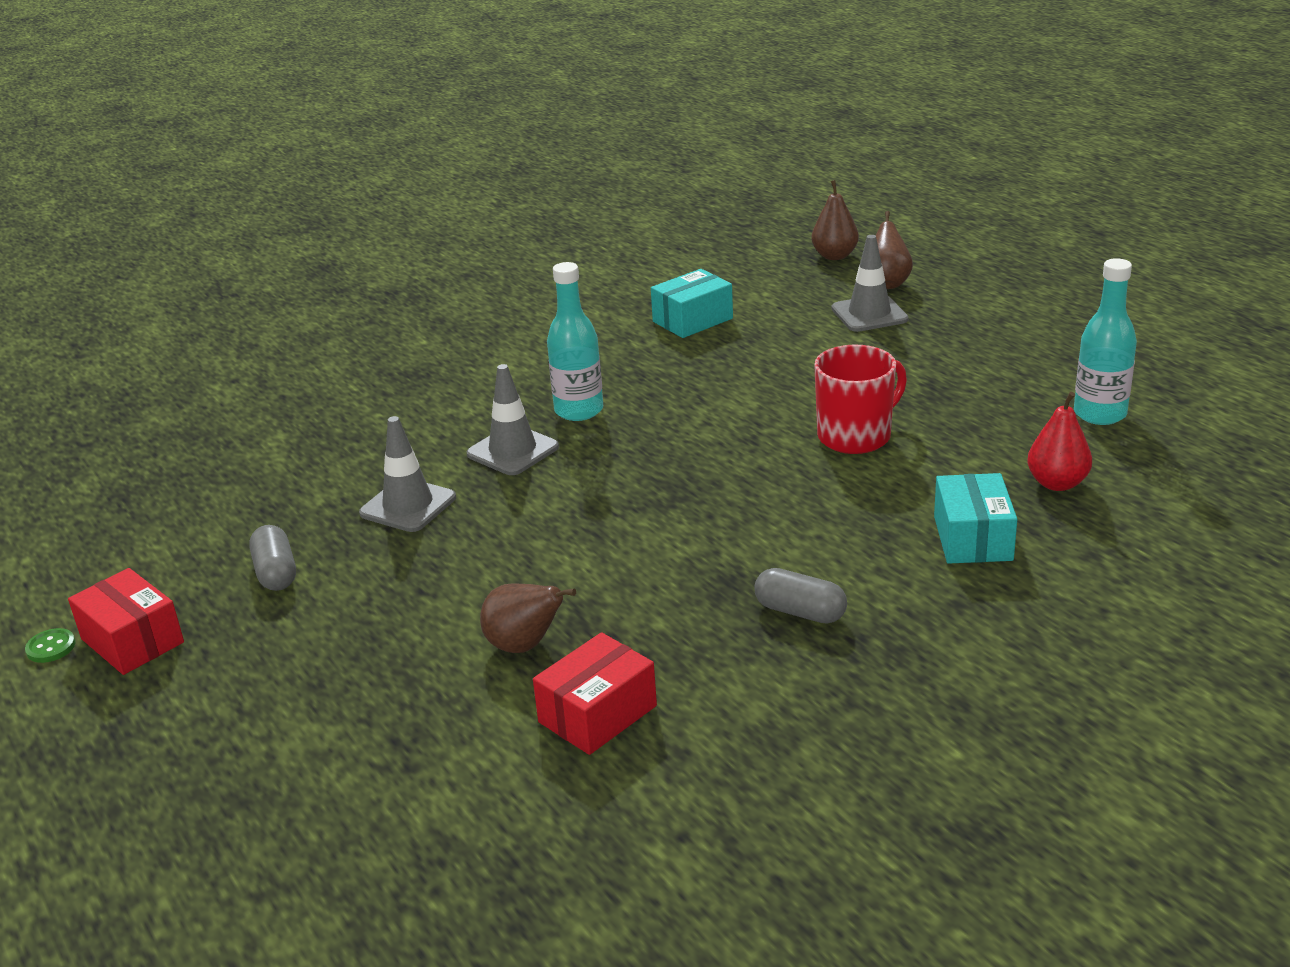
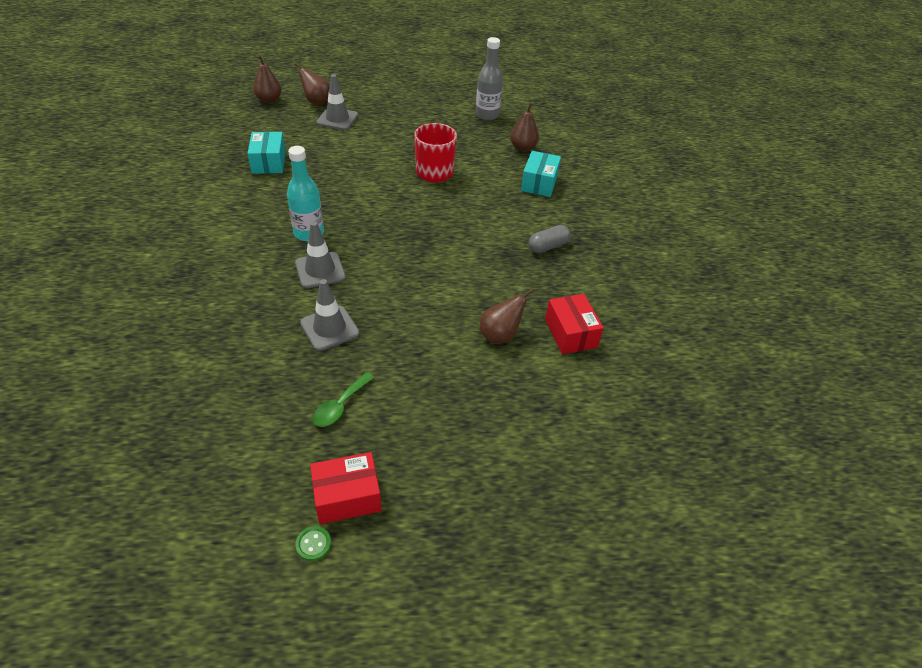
camera: 65 degrees left, 15 degrees up
(276, 573) = (340, 406): grey capsule -> green spoon
(973, 538) = (539, 183): turquoise box -> turquoise box turned 75 degrees clockwise
(1057, 483) = (523, 148): red pear -> brown pear
(1100, 414) = (487, 115): turquoise bottle -> grey bottle

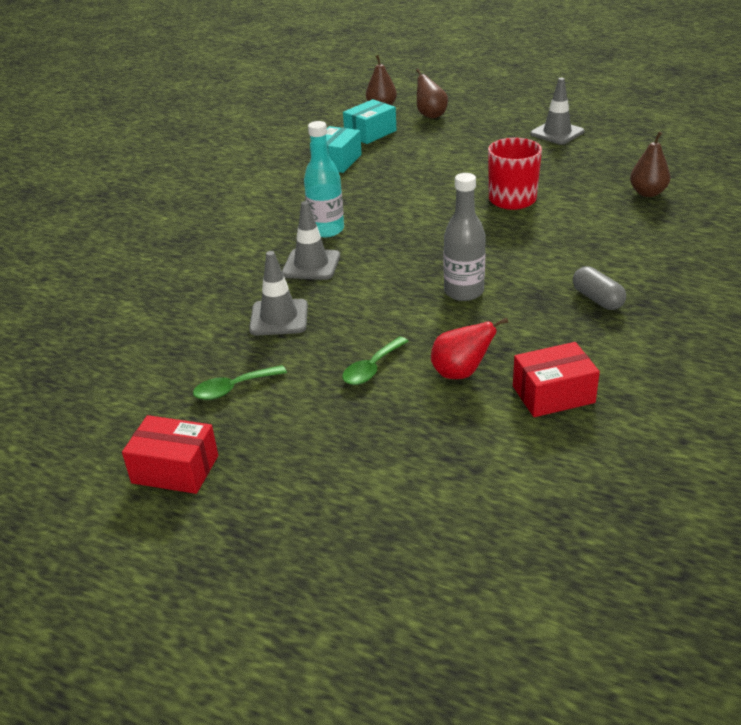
camera: 35 degrees right, 10 degrees down
(313, 544) = (112, 498): green button -> none
(337, 119) = (440, 133): grey traffic cone -> grey traffic cone (557, 133)
(435, 352) = (372, 368): none -> green spoon
(487, 115) = (626, 153): grey bottle -> grey bottle (463, 292)
(500, 335) = (461, 373): brown pear -> red pear
(539, 183) = (640, 232): turquoise box -> turquoise box (370, 133)
(548, 246) = (597, 299): grey capsule -> grey capsule turned 60 degrees clockwise
(570, 333) = (553, 394): red box -> red box turned 60 degrees clockwise

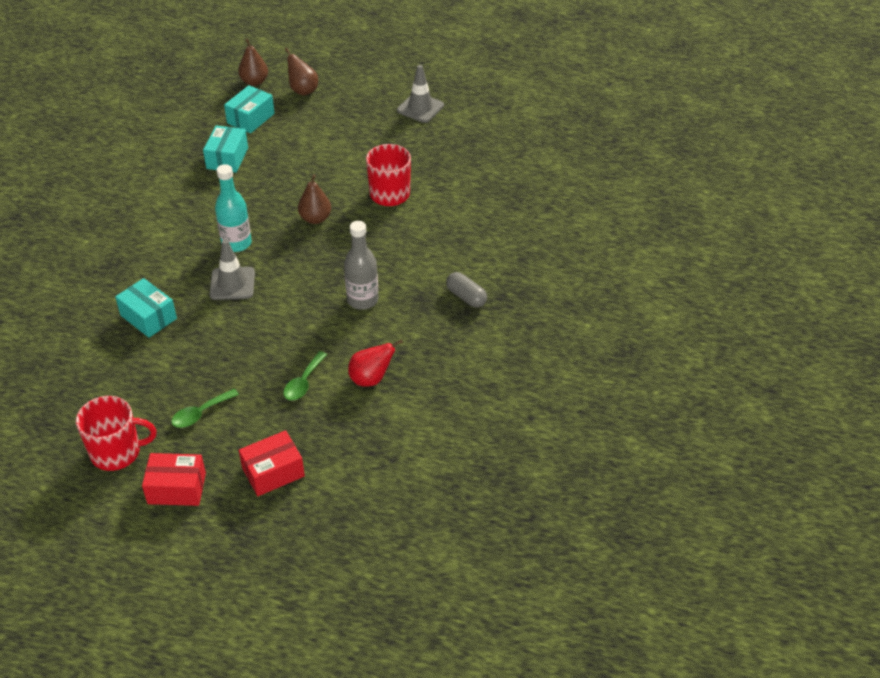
camera: 15 degrees left, 10 degrees up
(117, 419) = (117, 452): none -> red mug
(206, 287) = (148, 317): none -> turquoise box
(279, 318) = (219, 342): grey traffic cone -> none
(553, 394) = (440, 390): red box -> red box (273, 472)
(647, 193) = (500, 178): brown pear -> brown pear (315, 218)

